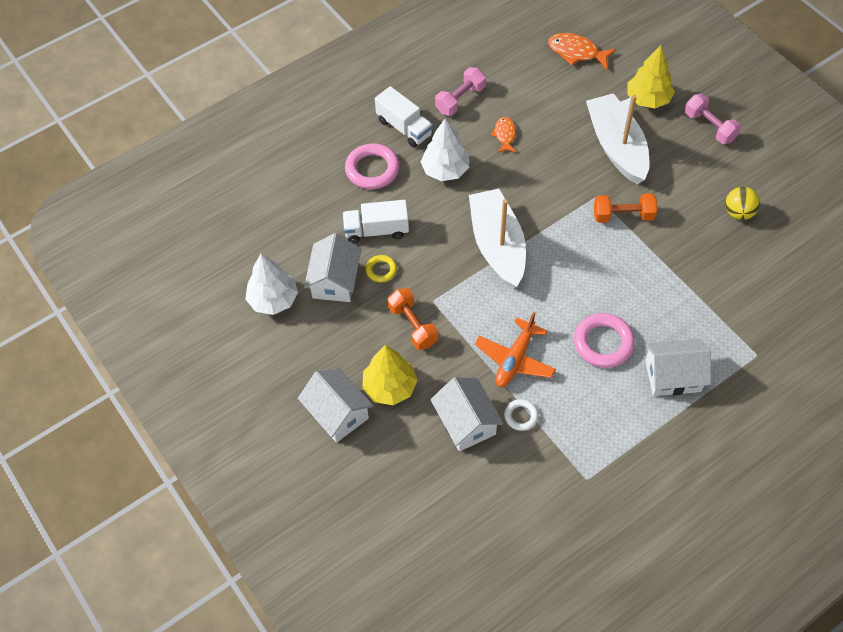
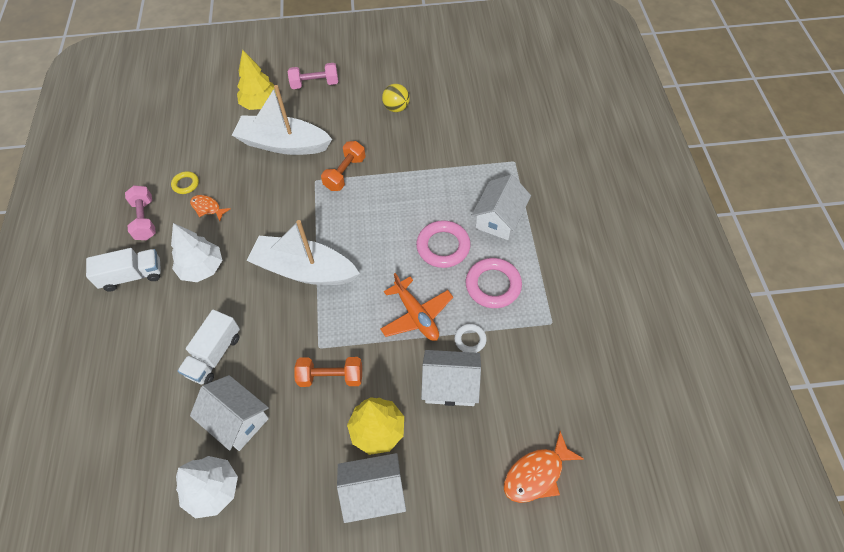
camera: 60 degrees left, 0 degrees up
(372, 169) = (150, 324): pink ring -> pink ring (493, 285)
(381, 270) = (257, 373): yellow ring -> yellow ring (185, 184)
(576, 52) = (178, 121): orange fish -> orange fish (537, 474)

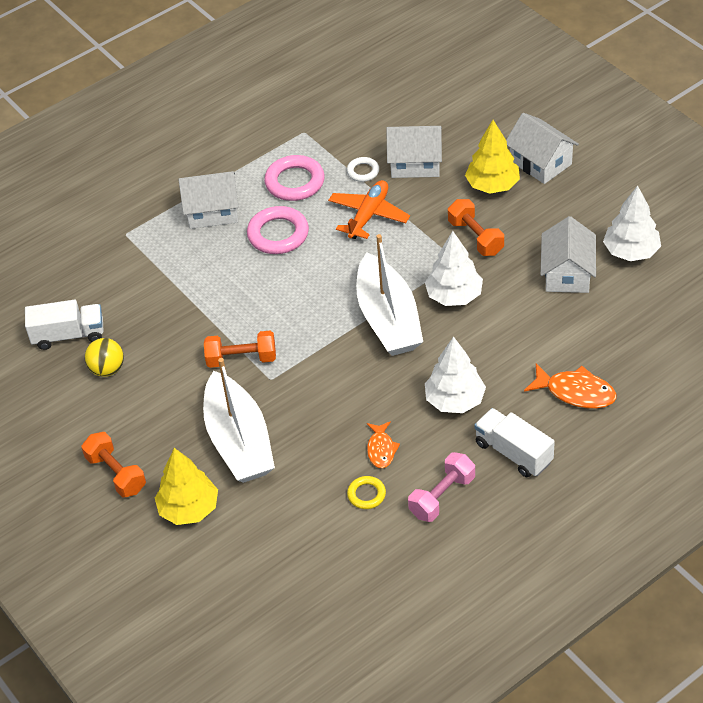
camera: 120 degrees left, 10 degrees down
(214, 355) = (529, 327): white truck -> white truck (68, 335)
(287, 324) = (454, 296): none -> white tree
(315, 84) = (116, 474): pink dumbbell -> orange dumbbell
(450, 385) = (415, 163): white house -> white house turned 60 degrees counterclockwise
(537, 474) = (443, 89): orange fish -> orange fish (575, 392)

